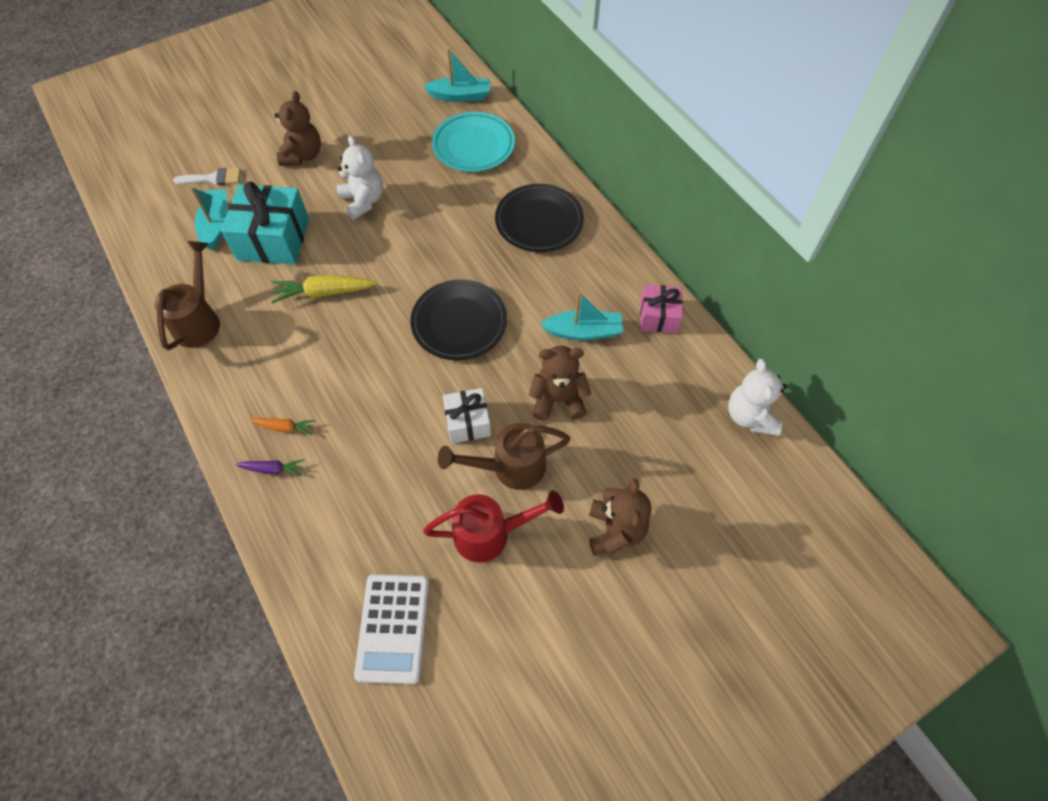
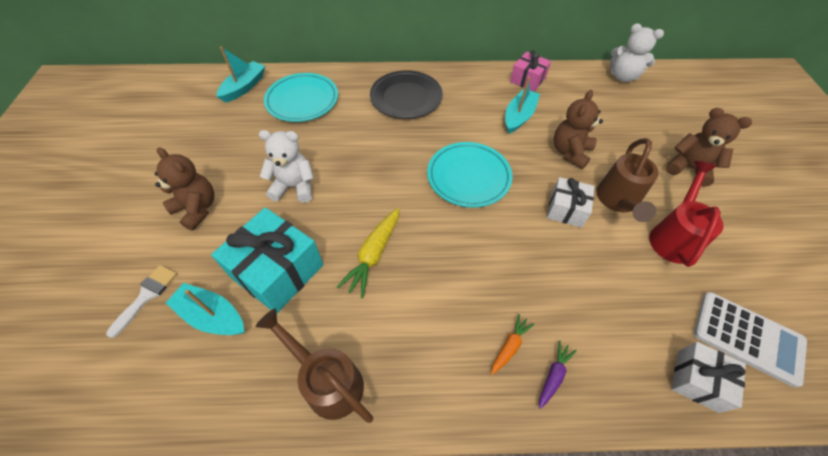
camera: 60 degrees left, 5 degrees down
(322, 587) = (697, 380): none -> white gift
(459, 322) = (468, 177): black plate -> turquoise plate

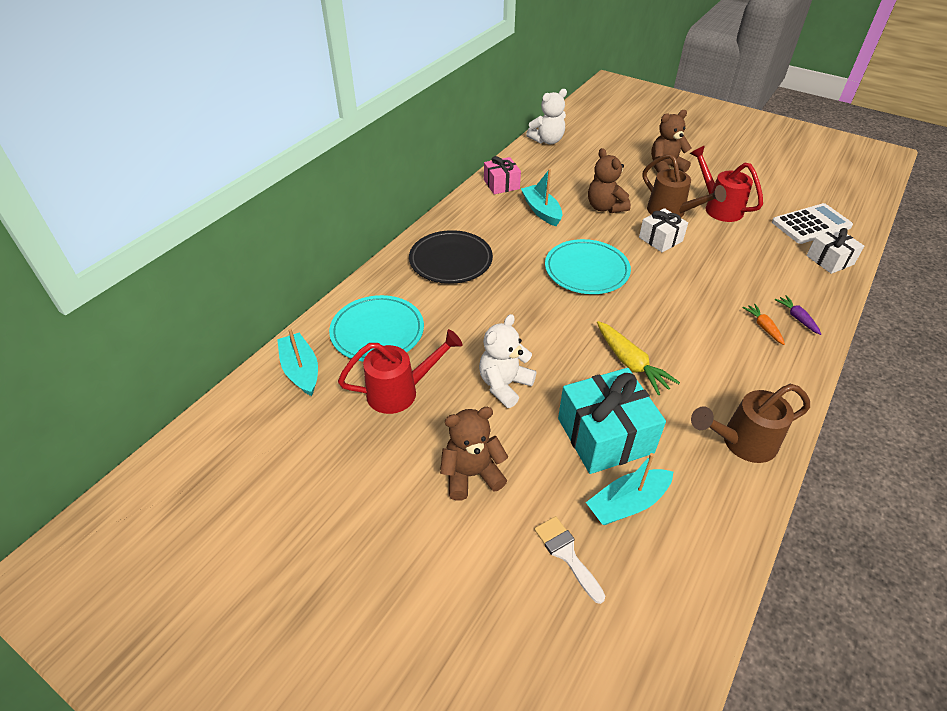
camera: 55 degrees left, 10 degrees down
(253, 138) = (400, 391): none -> red watering can

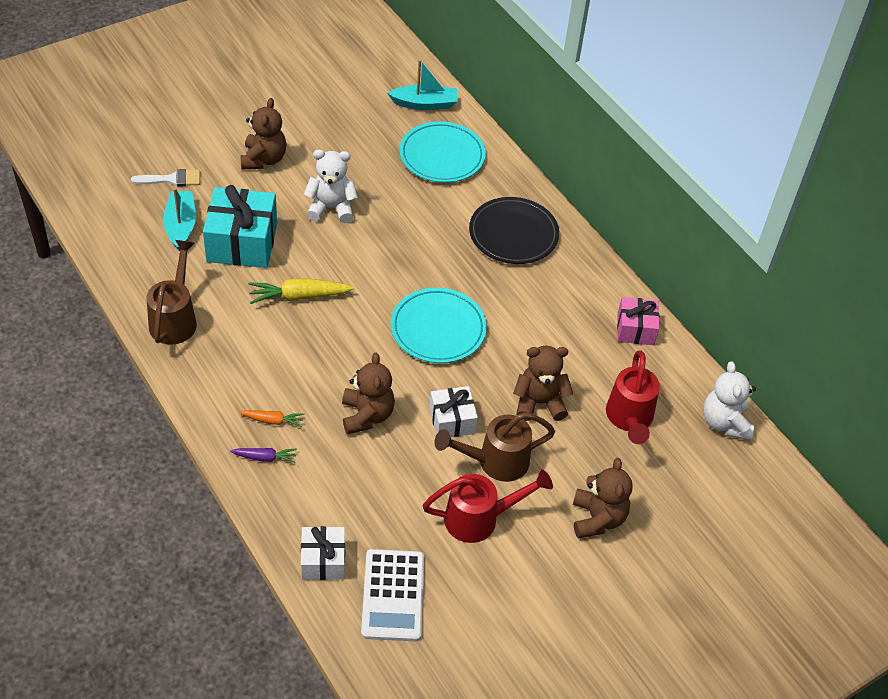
camera: 110 degrees right, 5 degrees up
(400, 391) = (365, 149): red watering can -> red watering can (629, 419)
(504, 385) = (331, 208): white teddy bear -> white teddy bear turned 60 degrees counterclockwise
(541, 211) = (562, 341): turquoise boat -> none
(701, 280) = (367, 415): none -> brown teddy bear

